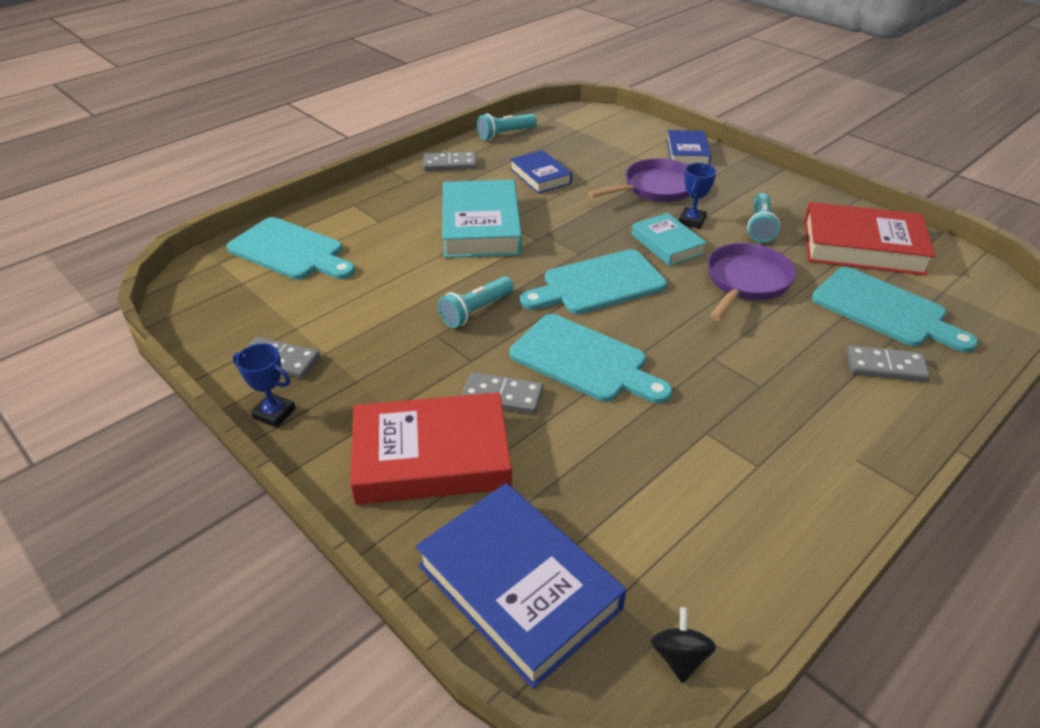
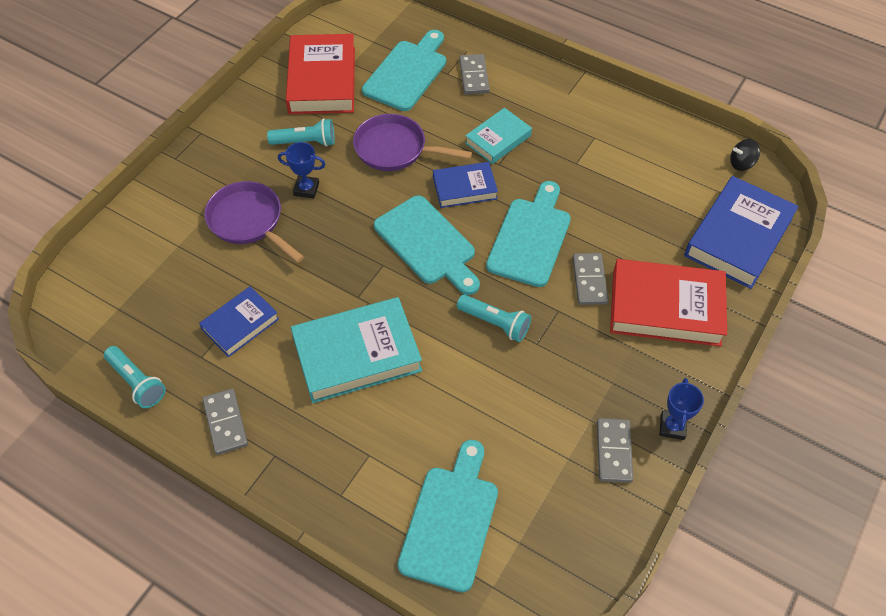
camera: 105 degrees left, 15 degrees up
(431, 457) = (666, 307): red book -> red book turned 60 degrees counterclockwise
(667, 244) = (351, 203): turquoise book -> turquoise book (498, 139)
(687, 152) = (165, 202): blue book -> blue book (464, 188)

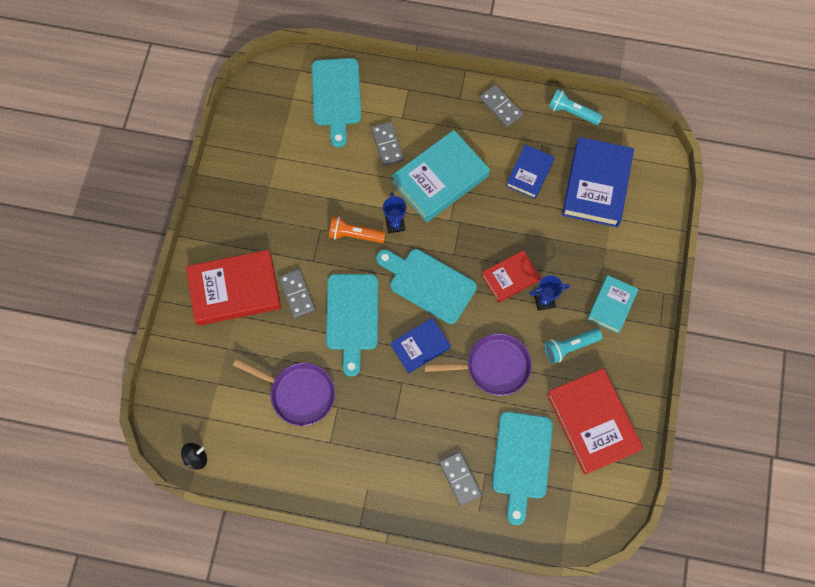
camera: 160 degrees right, 15 degrees up
(248, 221) = (571, 256): purple pan -> purple pan (298, 393)
(330, 221) = (510, 278): none -> red book
(495, 323) = (354, 235): turquoise flashlight -> orange flashlight
(498, 139) = (411, 409): turquoise book -> turquoise book (611, 305)
(613, 451) = (248, 171): grey domino -> grey domino (387, 144)
(672, 427) = (214, 200): blue trophy -> blue trophy (395, 224)
(738, 237) = (189, 376): blue book -> blue book (596, 185)

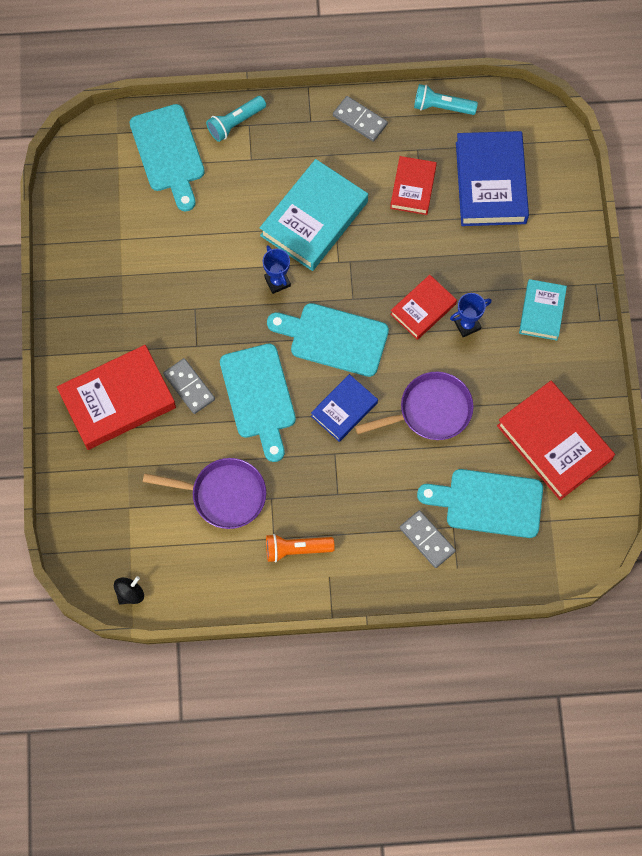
camera: 15 degrees left, 0 degrees up
(354, 235) = (235, 305): orange flashlight -> orange flashlight (296, 549)
(387, 144) = (243, 194): grey domino -> none
(521, 460) = (488, 502): turquoise cutting board -> turquoise cutting board turned 105 degrees clockwise
(529, 173) = (413, 188): blue book -> red book
(570, 347) = (508, 368): turquoise flashlight -> turquoise flashlight (235, 123)

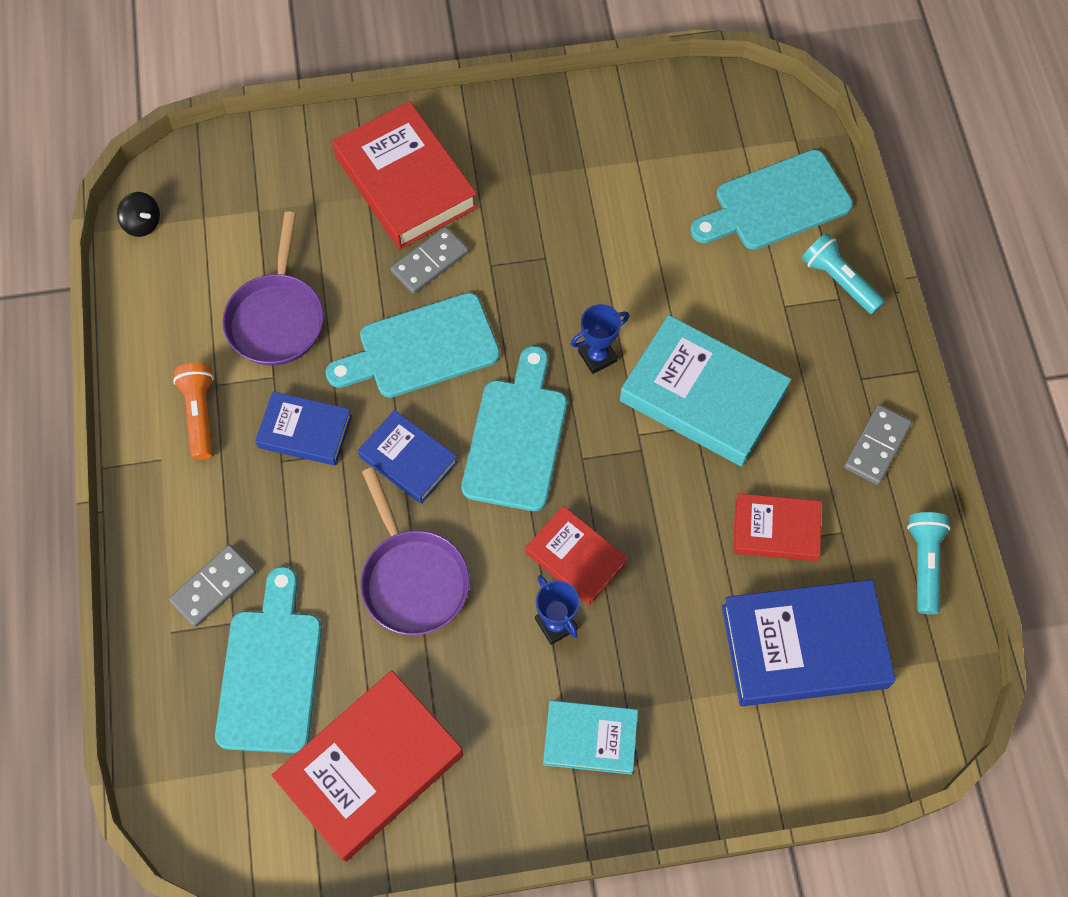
camera: 85 degrees right, 5 degrees down
(317, 477) = (305, 432): none -> blue book

